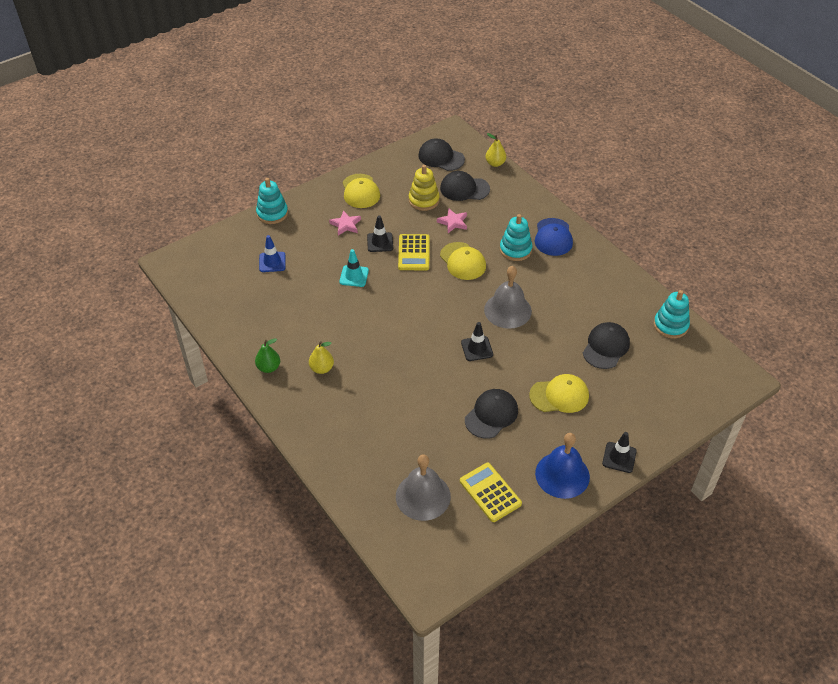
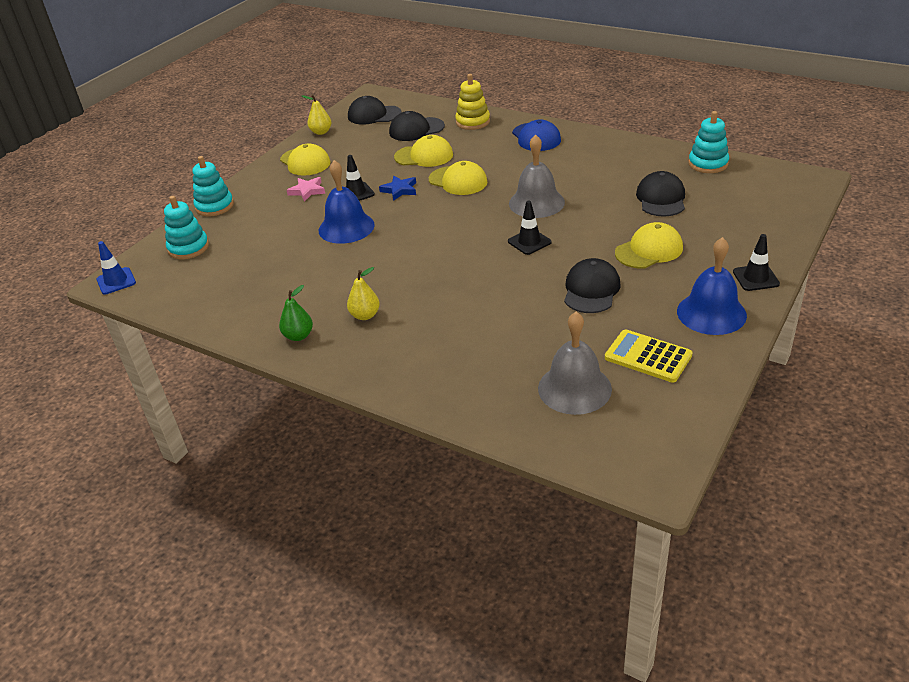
camera: 20 degrees left, 10 degrees down
(272, 262) = (241, 245): blue traffic cone -> blue traffic cone (116, 281)
(354, 276) = (346, 227): turquoise traffic cone -> blue bell
(413, 253) = (400, 190): yellow calculator -> blue star
(424, 200) = (380, 149): yellow stacking toy -> yellow stacking toy (473, 122)
(453, 222) = (424, 156): pink star -> yellow cap
(495, 163) = (433, 104): yellow pear -> yellow pear (321, 132)
(515, 250) = (506, 157): turquoise stacking toy -> turquoise stacking toy (188, 248)

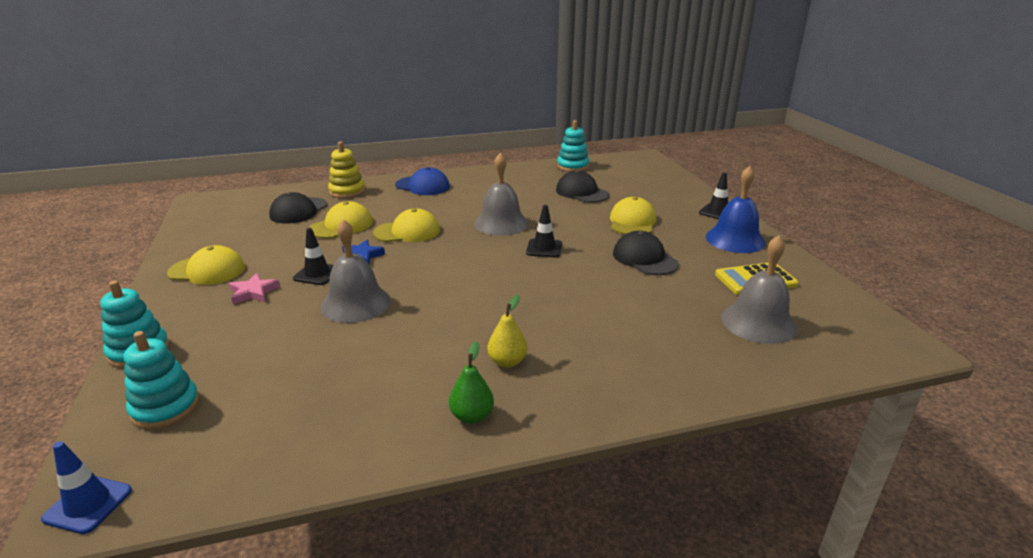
camera: 50 degrees left, 10 degrees down
(321, 132) = (186, 242): yellow pear -> none
(346, 227) = (356, 303): blue bell -> grey bell
(374, 115) = (230, 213): black cap -> none

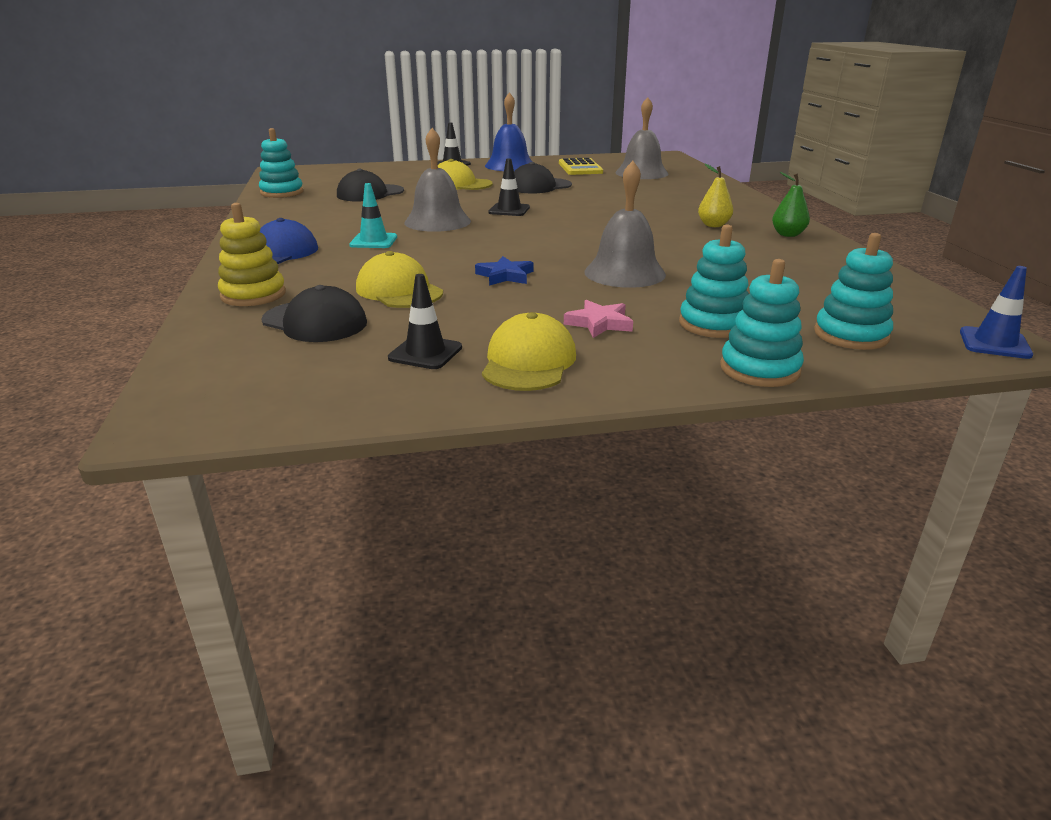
camera: 85 degrees left, 0 degrees up
(227, 339) = (713, 324): none -> turquoise stacking toy
(317, 274) = (551, 294): black traffic cone -> black traffic cone (425, 353)
(407, 232) = (440, 257): yellow cap -> none
(447, 208) = (373, 241): none -> turquoise traffic cone

